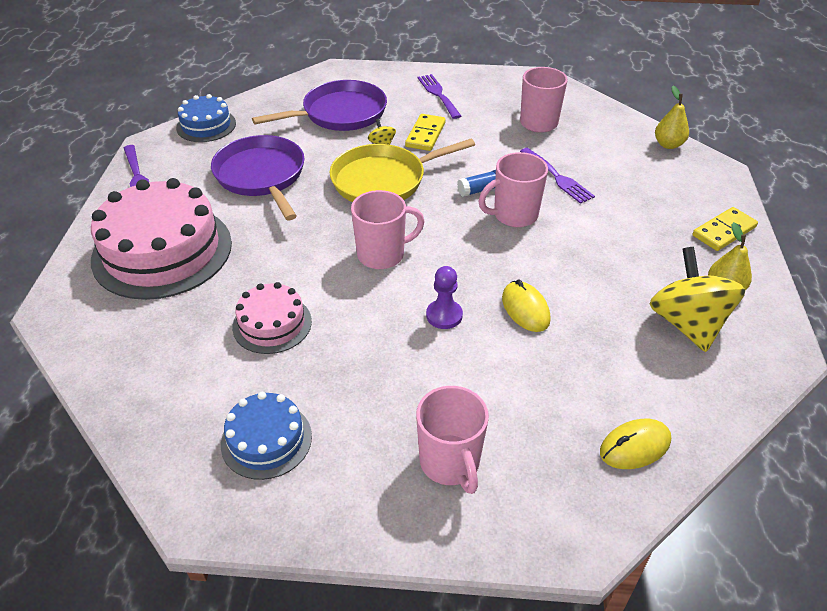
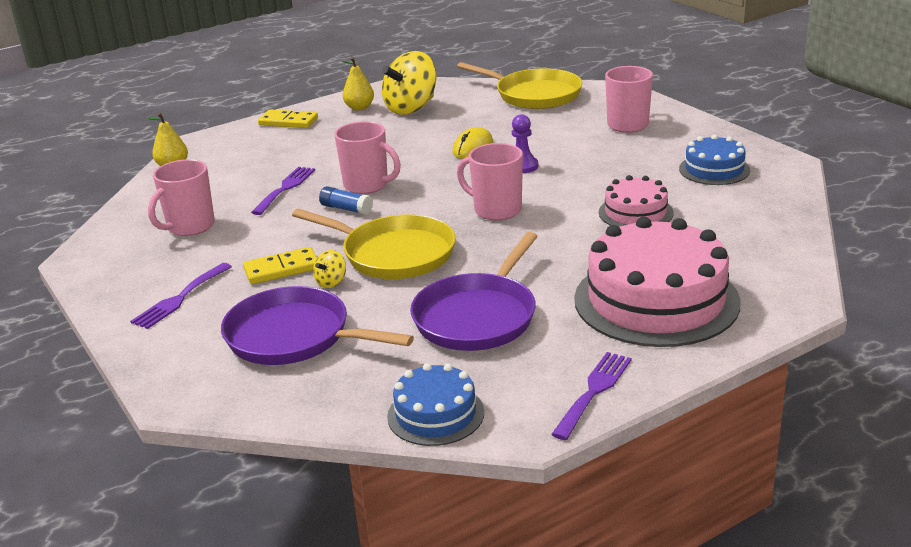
camera: 125 degrees left, 15 degrees down
(635, 446) = (534, 95): yellow mouse -> yellow pan

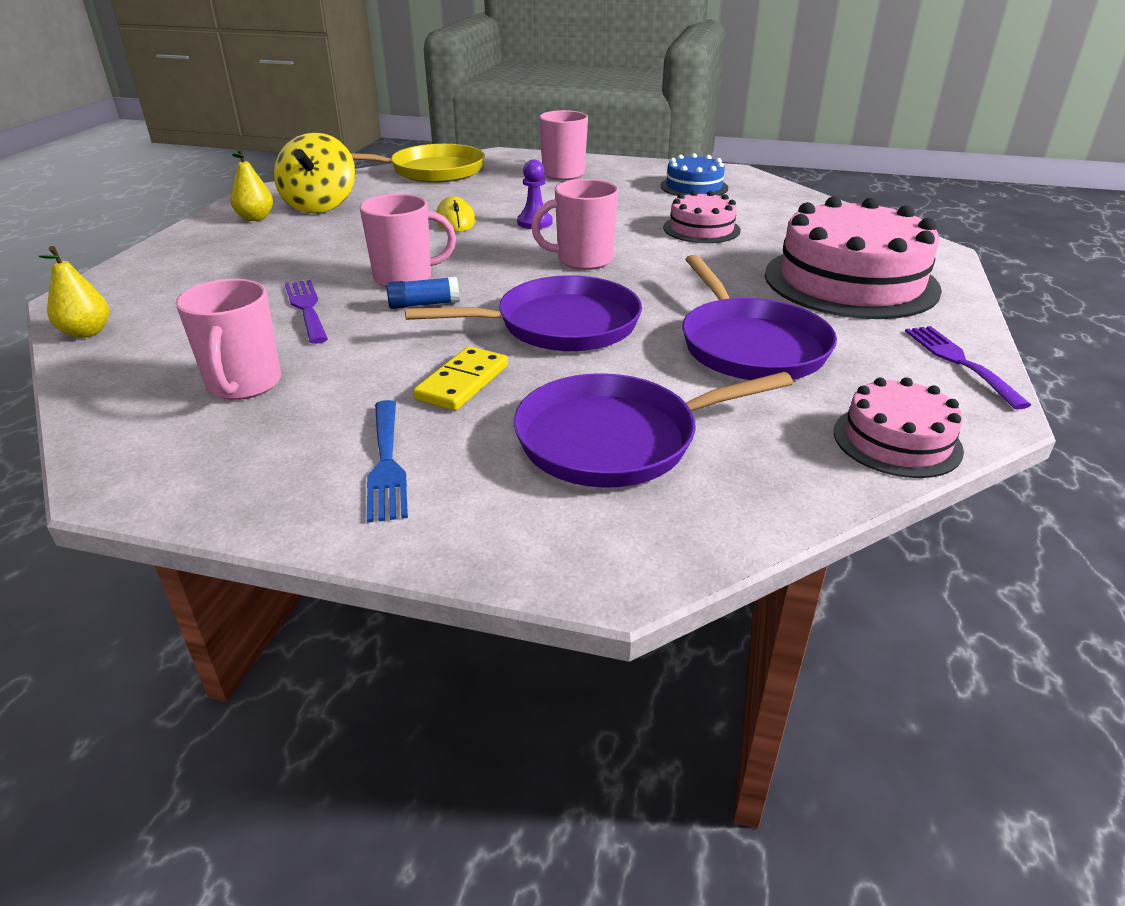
camera: 45 degrees left, 5 degrees up
(180, 298) = (386, 464): purple fork -> blue fork
(288, 122) = (183, 249): yellow domino -> none
(331, 282) = (546, 373): yellow spinning top -> none
(394, 254) = (560, 325): yellow pan -> purple pan
(435, 414) = (897, 440): blue cake -> pink cake

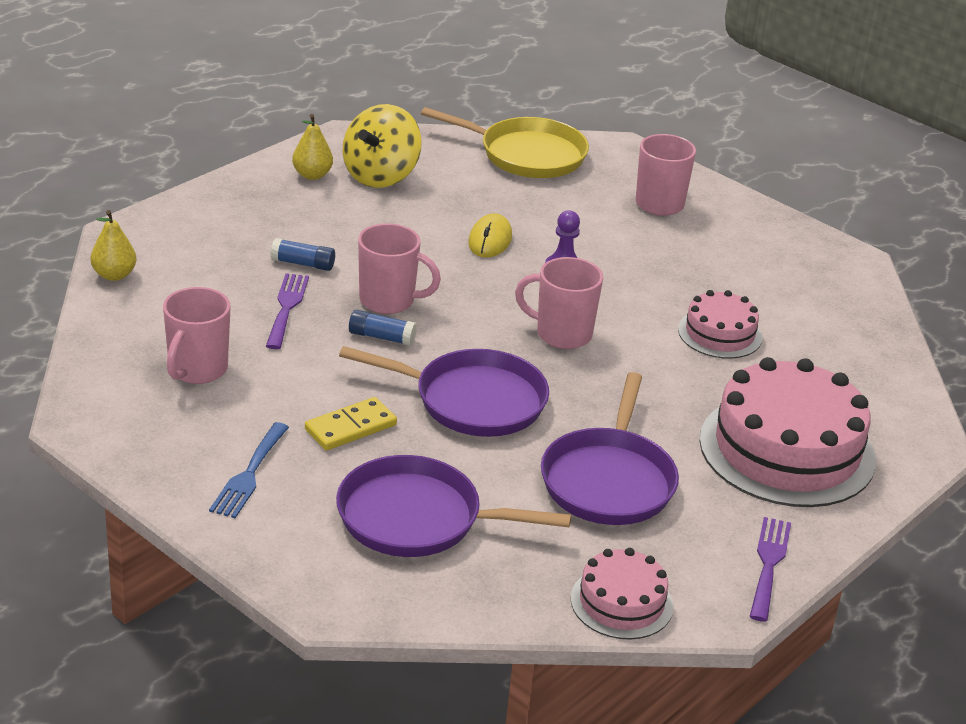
camera: 25 degrees right, 0 degrees up
(296, 274) = (303, 264): none -> blue glue stick
(694, 187) = (781, 270): blue cake -> none

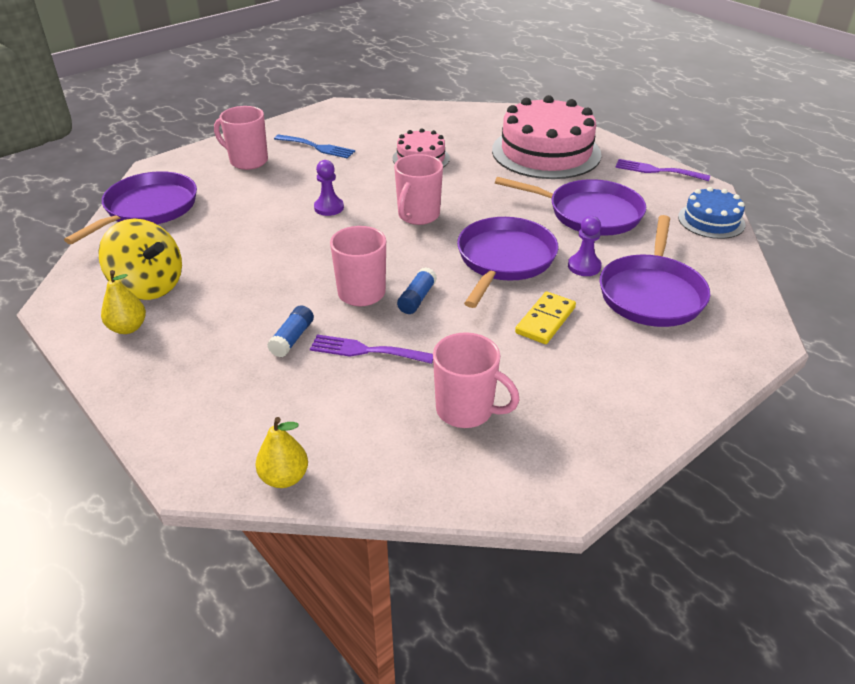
camera: 80 degrees left, 5 degrees up
(249, 474) = (618, 378): blue fork -> blue fork (317, 147)
(350, 427) = (545, 320): yellow domino -> yellow domino turned 60 degrees clockwise
(470, 465) = (584, 266): none -> purple pawn
(490, 240) = (279, 236): yellow mouse -> none
(527, 155) = (148, 209): yellow pan -> purple pan
(621, 602) = (711, 221): pink cake -> blue cake

